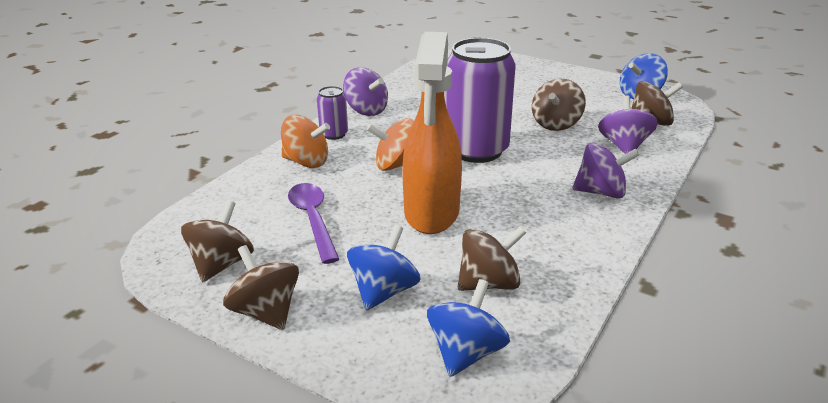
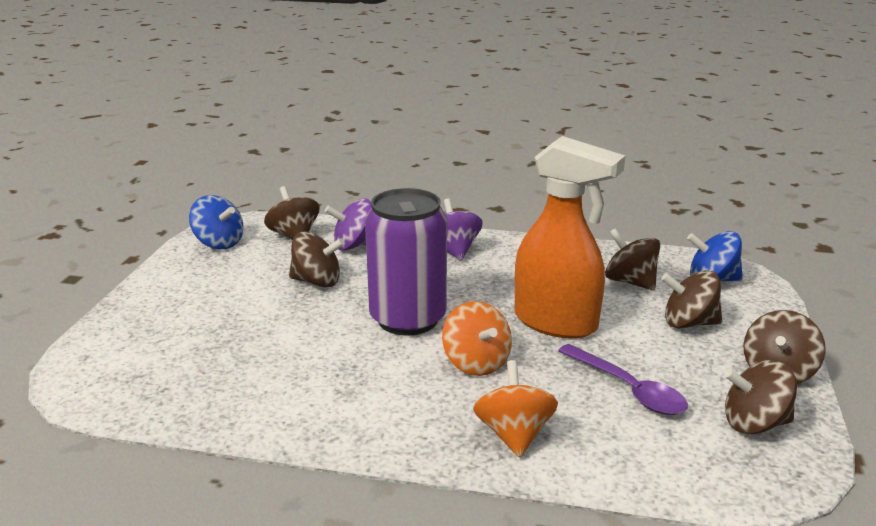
camera: 110 degrees left, 5 degrees down
(313, 219) = (629, 389): purple spoon -> purple spoon turned 90 degrees counterclockwise
(334, 134) = (422, 434): purple can -> none
(366, 110) = (329, 426): purple spinning top -> none
(384, 291) = (689, 323): blue spinning top -> brown spinning top
(431, 213) = (556, 323): orange spray bottle -> orange spray bottle turned 45 degrees clockwise

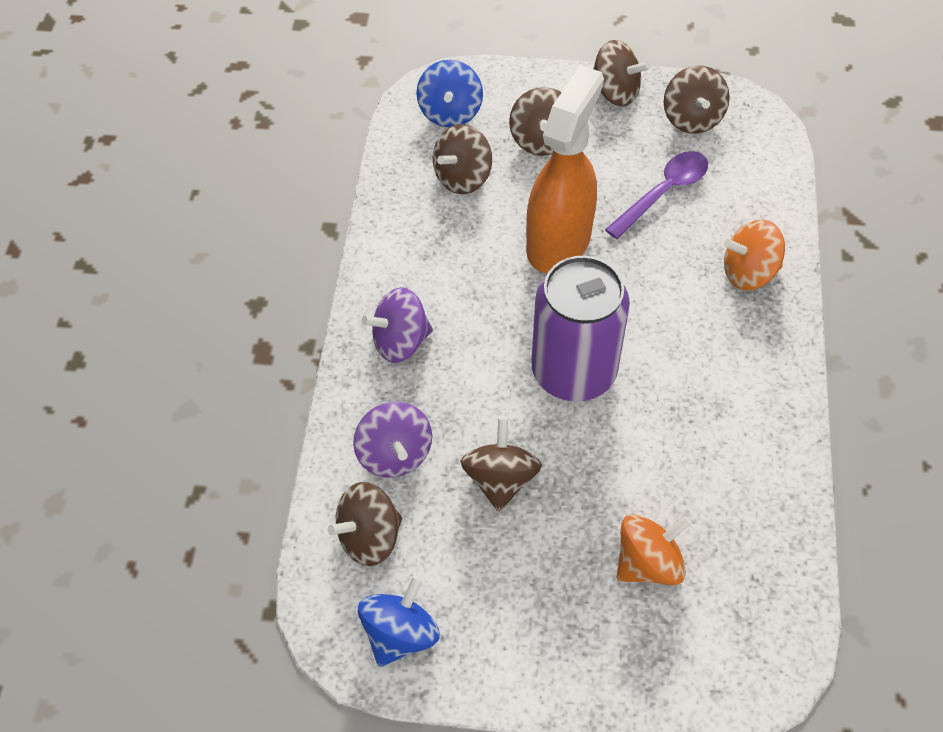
camera: 95 degrees left, 30 degrees up
(476, 363) = (646, 305): orange spinning top -> orange spinning top (648, 563)

